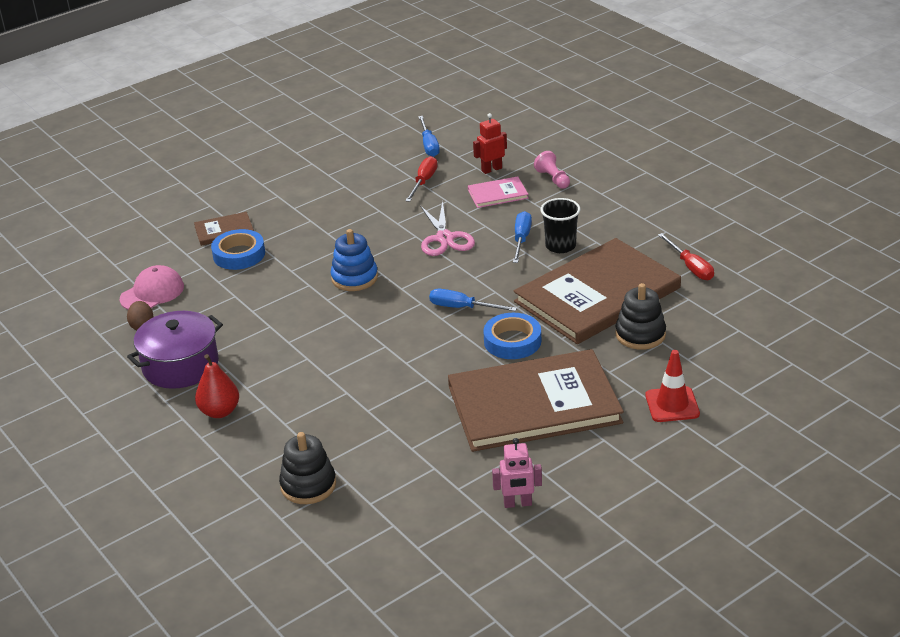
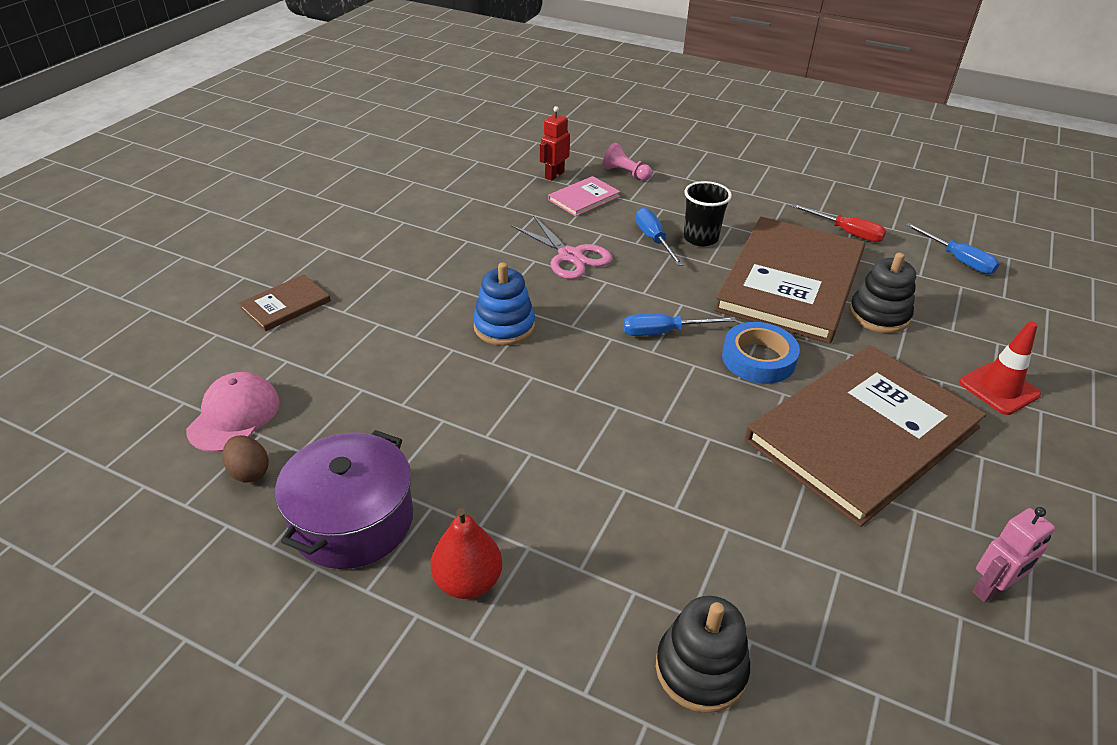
camera: 30 degrees left, 5 degrees up
(239, 254) = (328, 331): blue tape -> none
(424, 182) = (492, 200): red screwdriver -> none
(429, 145) = (465, 163): blue screwdriver -> blue screwdriver (957, 260)

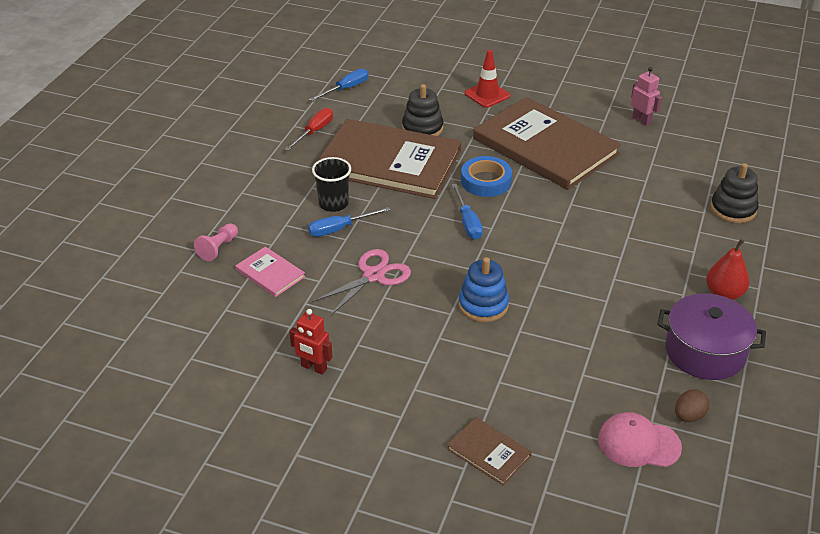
camera: 95 degrees left, 0 degrees up
(554, 175) = (224, 296): red robot -> red robot (313, 367)

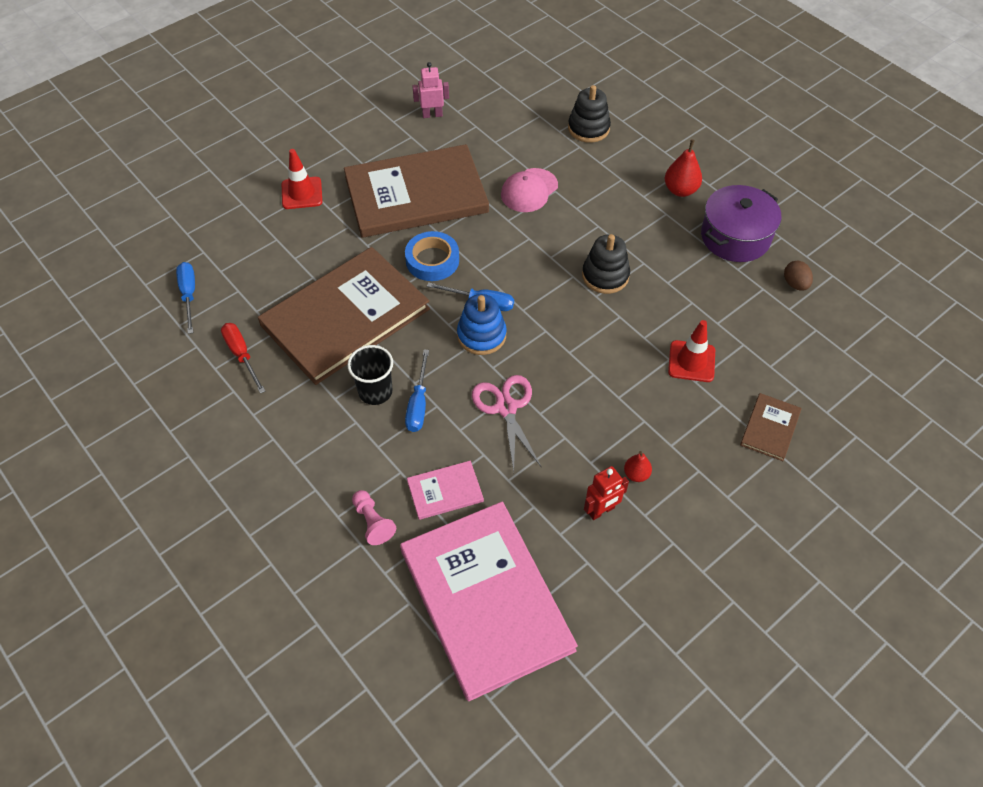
camera: 60 degrees left, 15 degrees up
(188, 331) = (486, 599): none -> pink book
(366, 376) = (636, 474): none -> red pear
(422, 128) = (313, 266): black stacking toy -> black stacking toy (605, 276)
(483, 305) = (597, 346): blue stacking toy -> blue stacking toy (481, 335)
(488, 452) = (770, 428): brown book -> brown book turned 45 degrees counterclockwise
(520, 371) = (691, 361): none -> red traffic cone
(638, 443) = (807, 328): pink cap -> pink cap (529, 190)

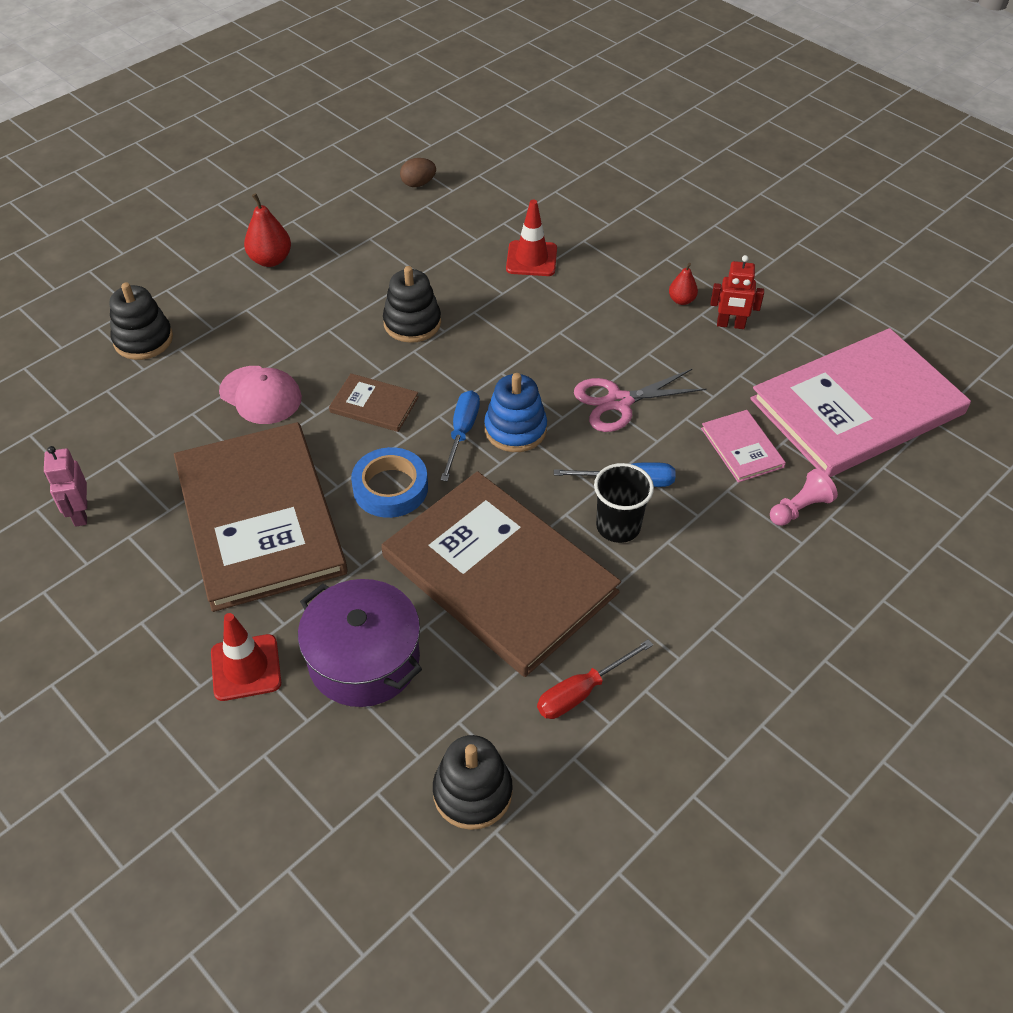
camera: 95 degrees left, 5 degrees down
(189, 295) = (472, 792): blue screwdriver -> black stacking toy
(601, 511) = (730, 325): red robot -> red robot turned 135 degrees clockwise
(735, 237) = (349, 221): purple pot -> purple pot (364, 659)
(770, 428) = (606, 211): brown book -> brown book (374, 405)

